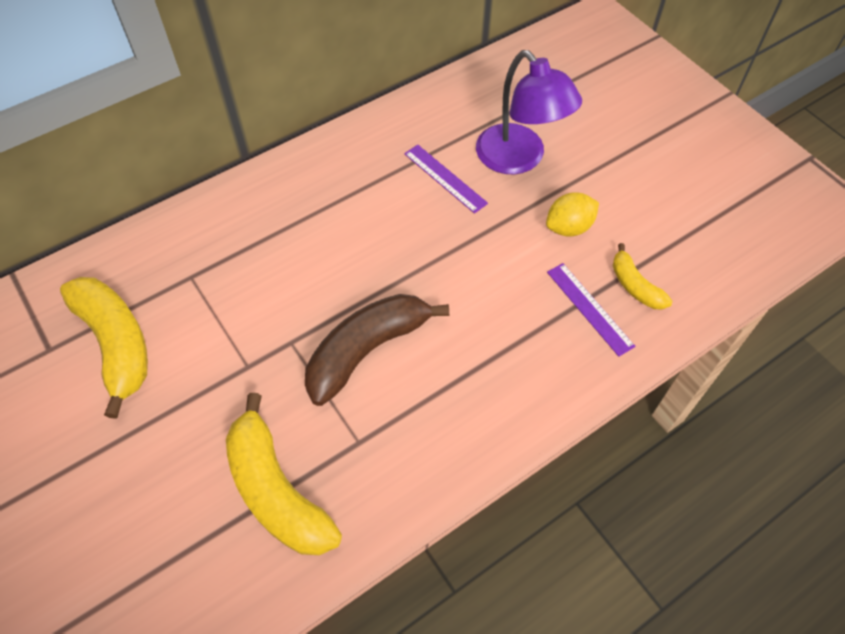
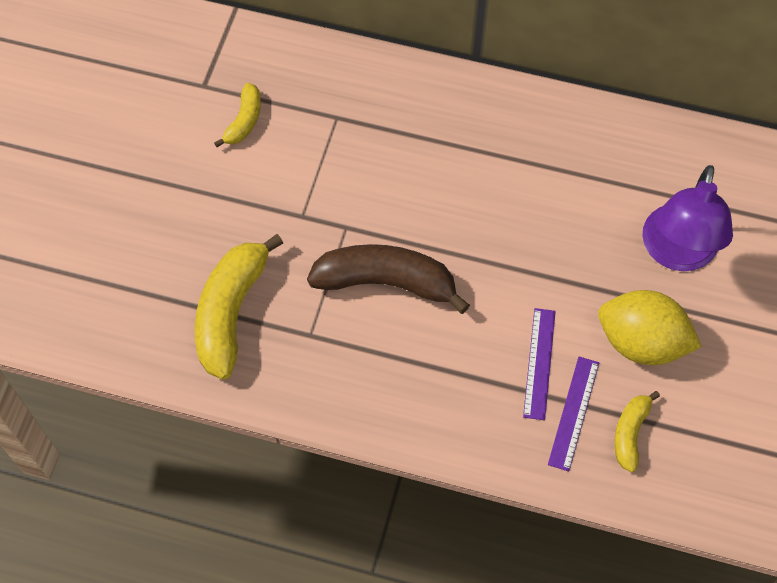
camera: 50 degrees right, 5 degrees up
(116, 344) = (244, 121): yellow banana -> yellow banana, size x0.53
(445, 178) = (598, 213): purple ruler -> purple ruler (539, 363)
(569, 227) = (641, 342): yellow lemon -> yellow lemon, size x1.57

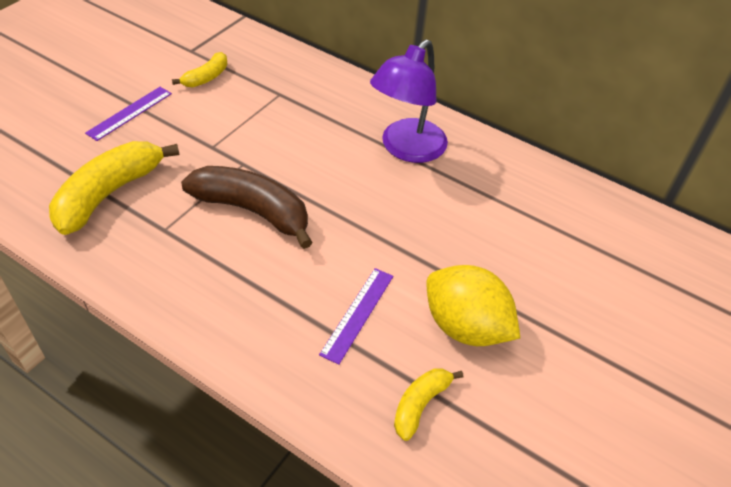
camera: 15 degrees right, 15 degrees down
(573, 413) = (370, 367): purple ruler -> purple ruler (129, 113)
(677, 253) = (529, 265): purple lamp -> purple lamp (406, 149)

